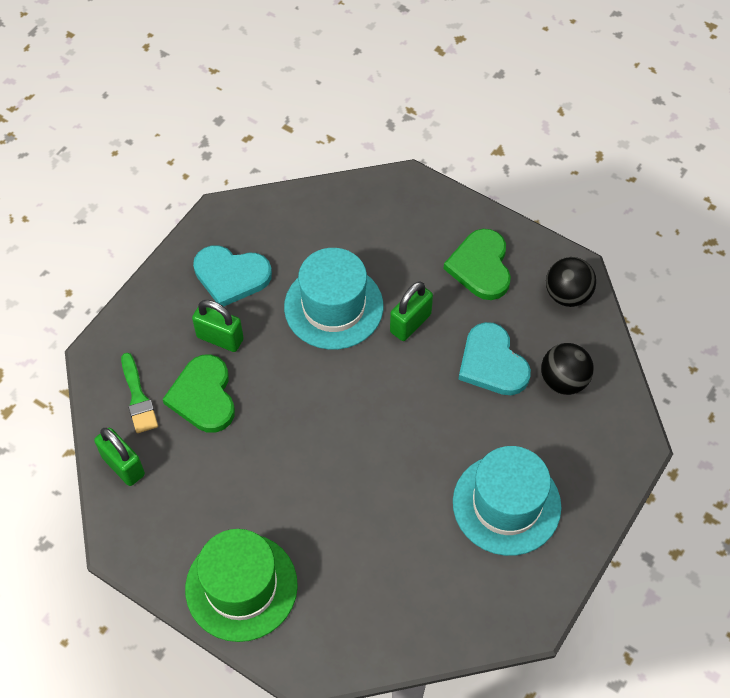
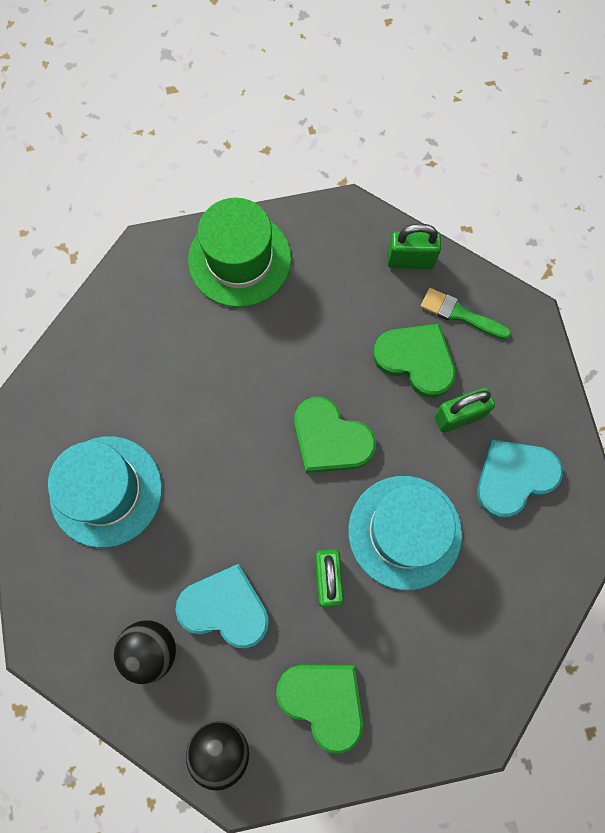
camera: 135 degrees right, 15 degrees up
(318, 400) = (330, 439): none -> green heart

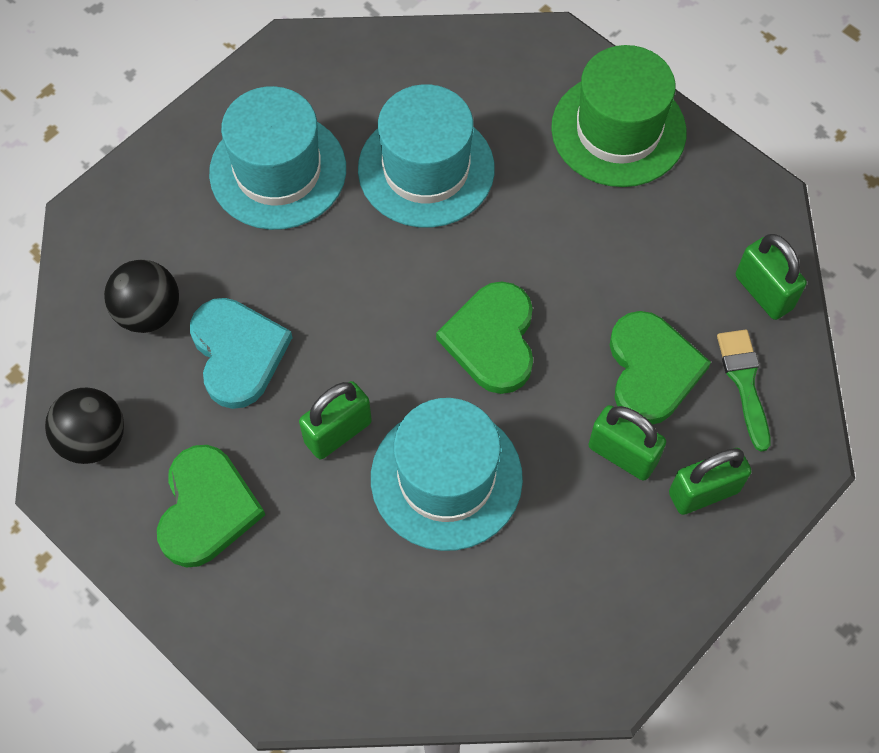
camera: 55 degrees right, 10 degrees down
(178, 394) = (426, 169): none -> turquoise hat
(513, 388) = (703, 492): none -> green padlock
(514, 477) = (597, 557): turquoise heart -> none

